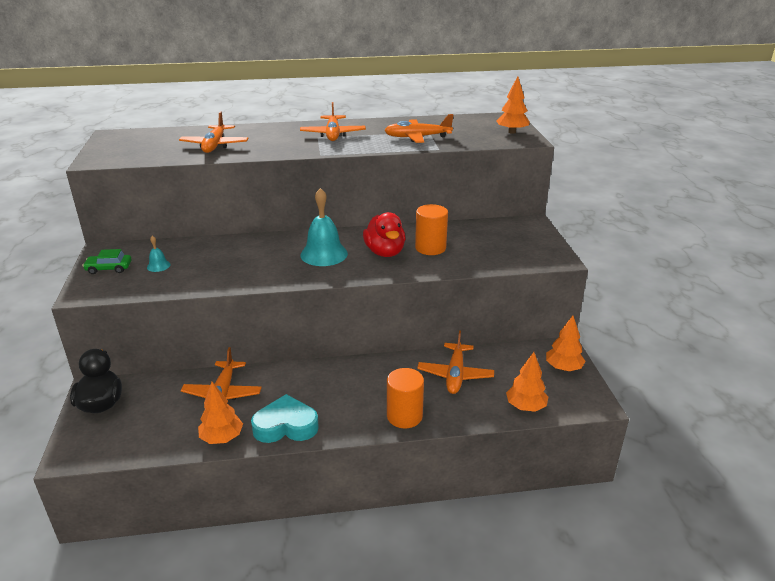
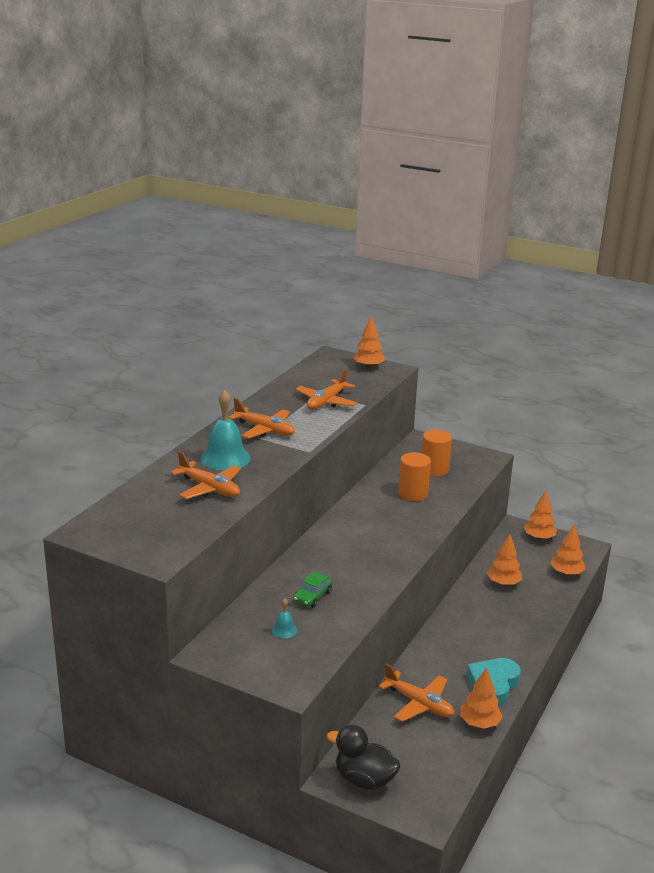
camera: 55 degrees left, 5 degrees down
(109, 268) = (254, 660): green car -> green car (312, 596)
(324, 254) = (365, 541): turquoise bell -> turquoise bell (225, 458)
(385, 252) = (396, 515): red duck -> none
(404, 416) = (531, 626): orange cylinder -> orange cylinder (434, 469)
(455, 375) = (503, 583): orange plane -> orange tree

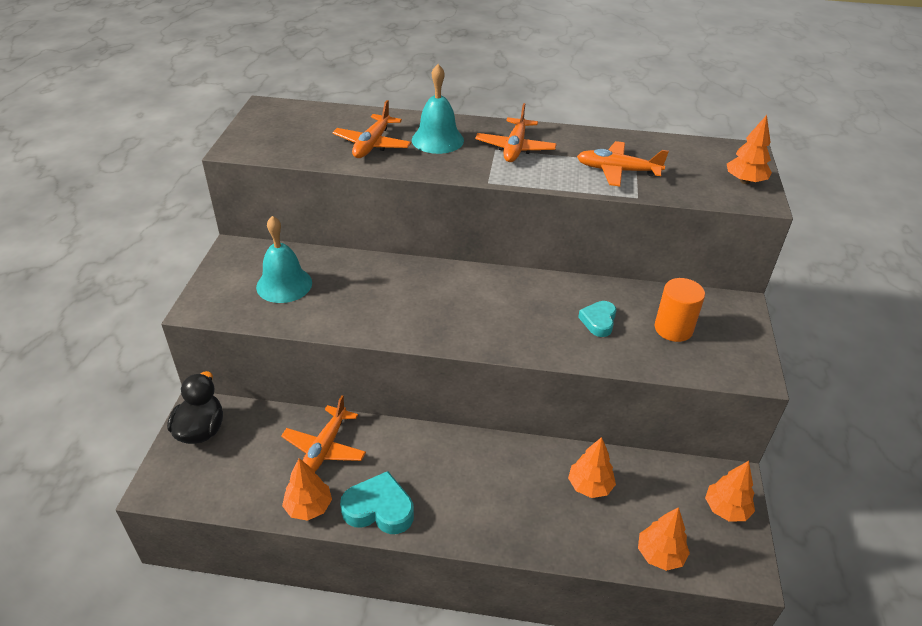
camera: 70 degrees right, 15 degrees up
(284, 630) = (284, 284): turquoise bell -> turquoise bell, size x2.15
(312, 596) = (347, 290): green car -> none
(413, 494) = (598, 321): orange cylinder -> turquoise heart

